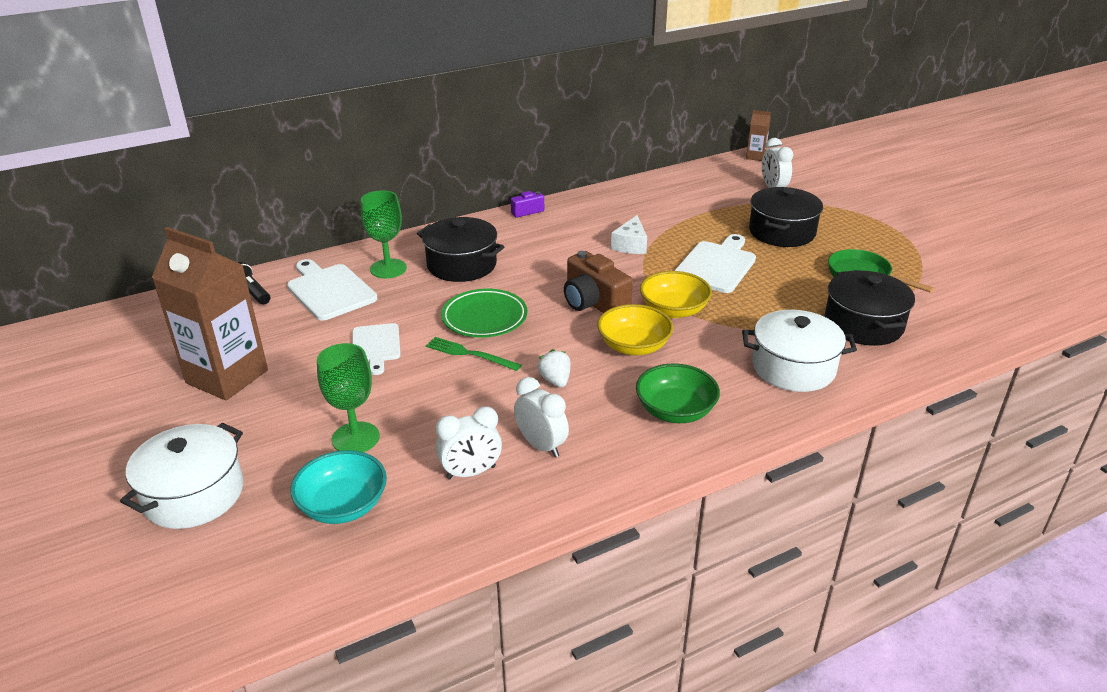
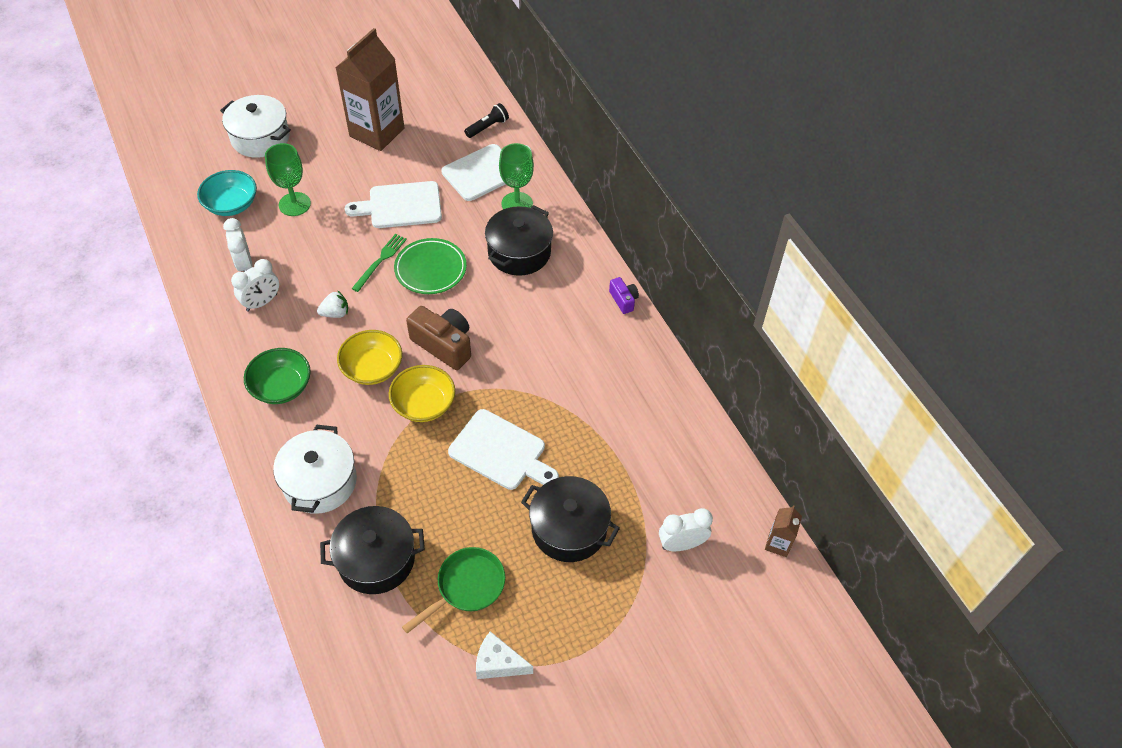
camera: 90 degrees right, 20 degrees up
(376, 346) = (401, 205): white cutting board -> white cutting board, size x1.51
(593, 303) = (444, 345): brown camera -> brown camera turned 75 degrees clockwise
(630, 245) = (548, 382): white cheese -> white cheese (498, 663)

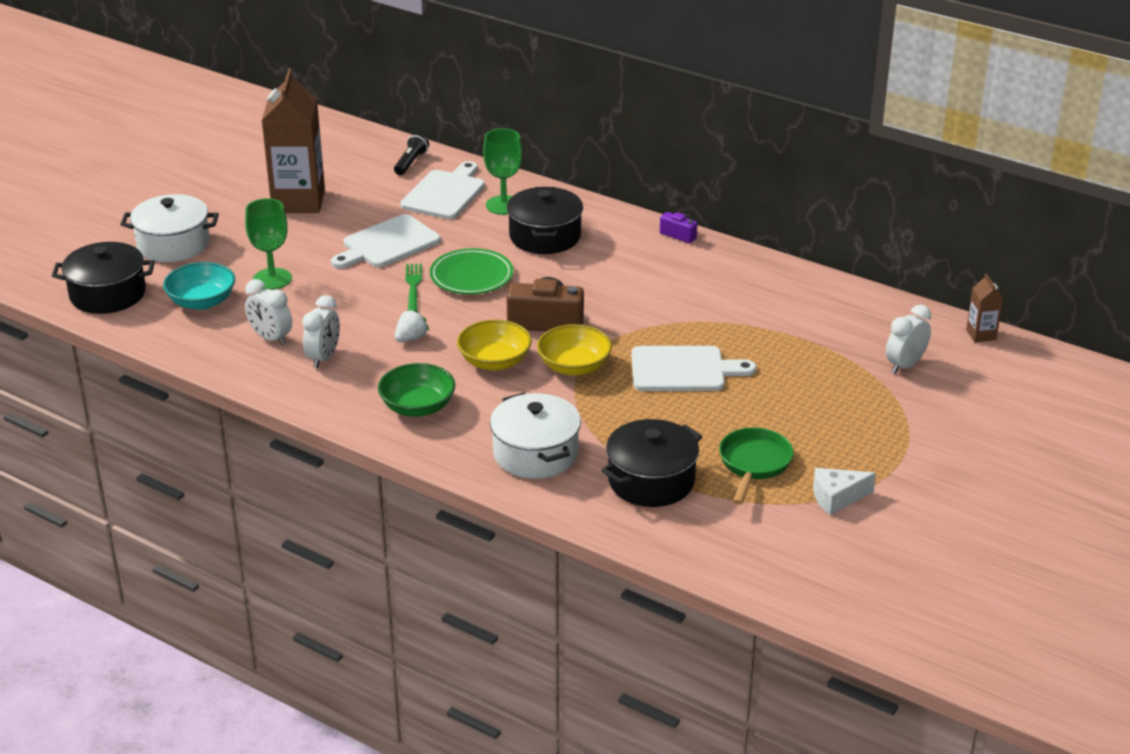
camera: 30 degrees left, 20 degrees down
(569, 529) = (800, 393): black pot -> black pot (108, 294)

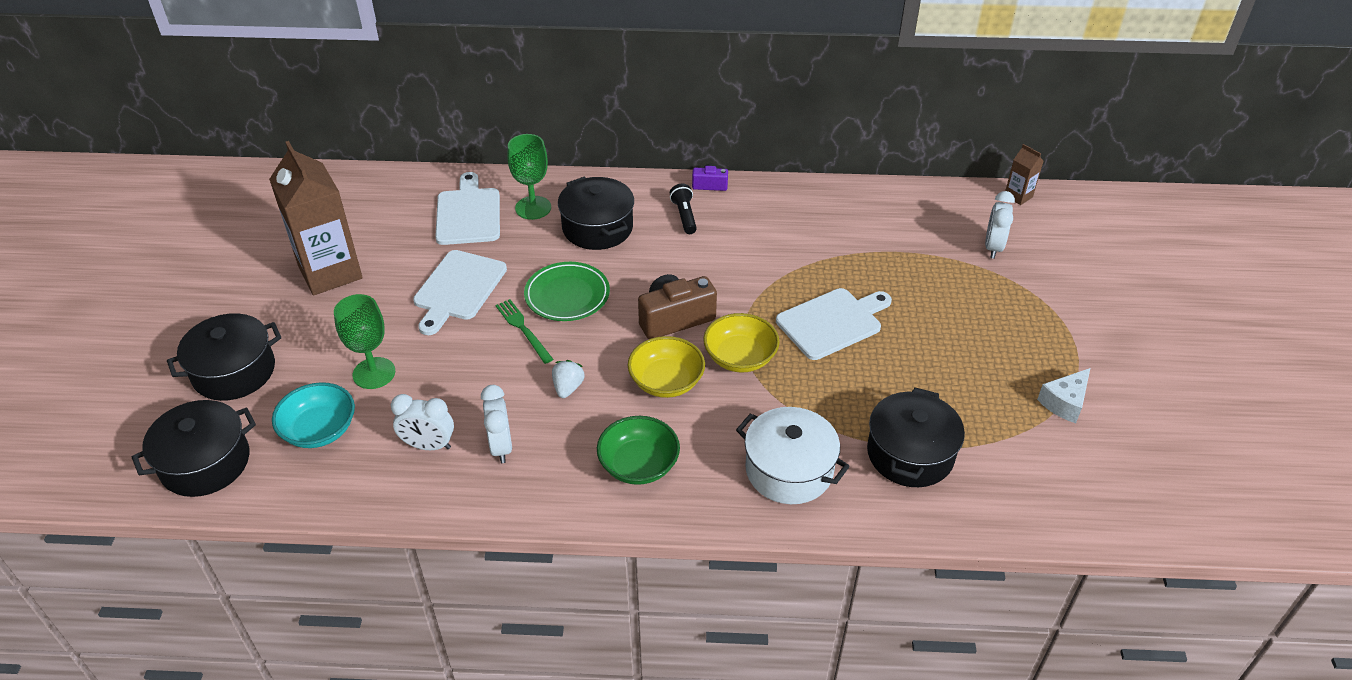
camera: 30 degrees left, 10 degrees up
(173, 244) = (234, 371): white pot -> black pot
(411, 162) = (409, 191): black flashlight -> black flashlight (684, 216)
(753, 464) = (973, 397): green pan -> none

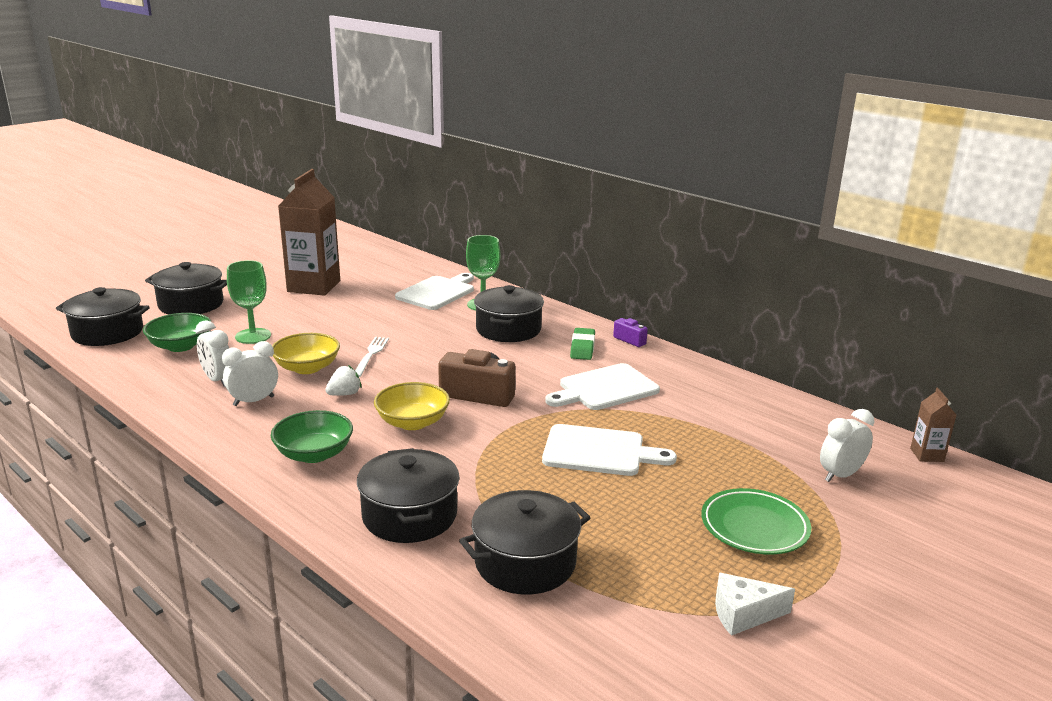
camera: 40 degrees right, 20 degrees down
(319, 430) = (180, 346): turquoise bowl -> green bowl
(458, 288) = (368, 321): white cutting board -> white cutting board (604, 388)
(501, 446) = (253, 401): white clock -> white clock turned 150 degrees counterclockwise
(523, 329) = (371, 355): green fork -> white fork
(567, 295) = (428, 352): green plate -> green plate (754, 527)
(684, 216) = (582, 347): black flashlight -> green eraser
(740, 357) = (489, 436): yellow bowl -> yellow bowl (307, 368)
(789, 470) = (409, 515): white pot -> black pot

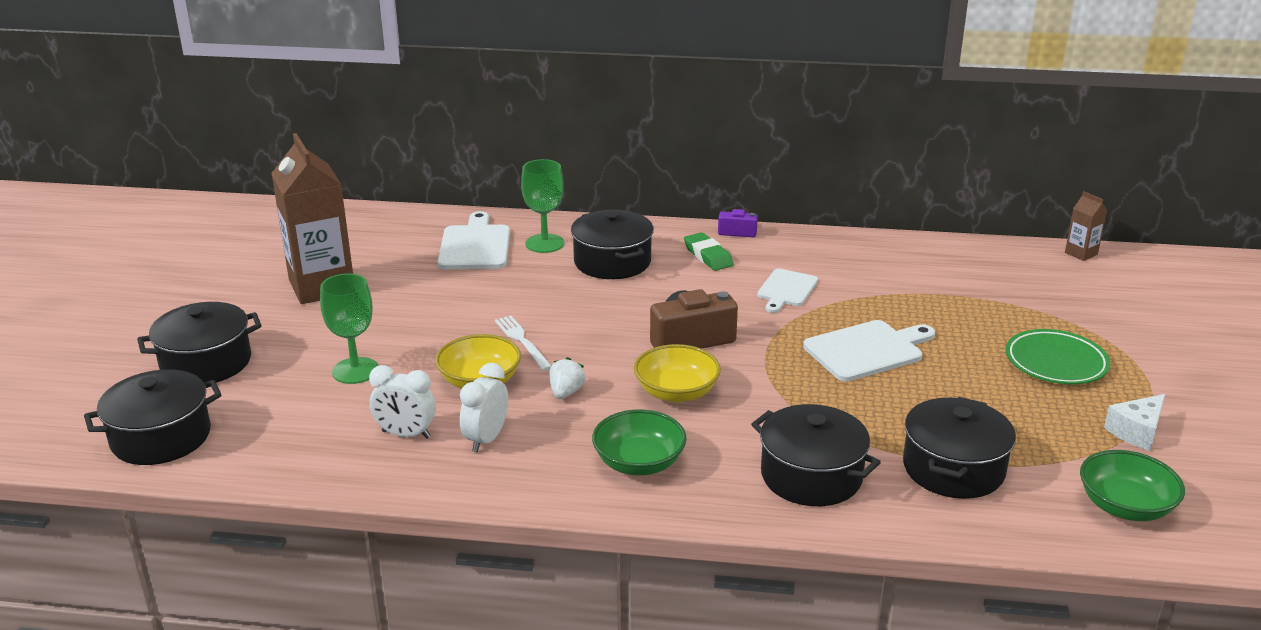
camera: 35 degrees left, 5 degrees up
(180, 346) = (289, 416): green bowl -> green bowl (1125, 506)
(604, 388) = (786, 290): white cutting board -> white cutting board, size x0.66
(840, 475) = (1052, 294): white clock -> none

